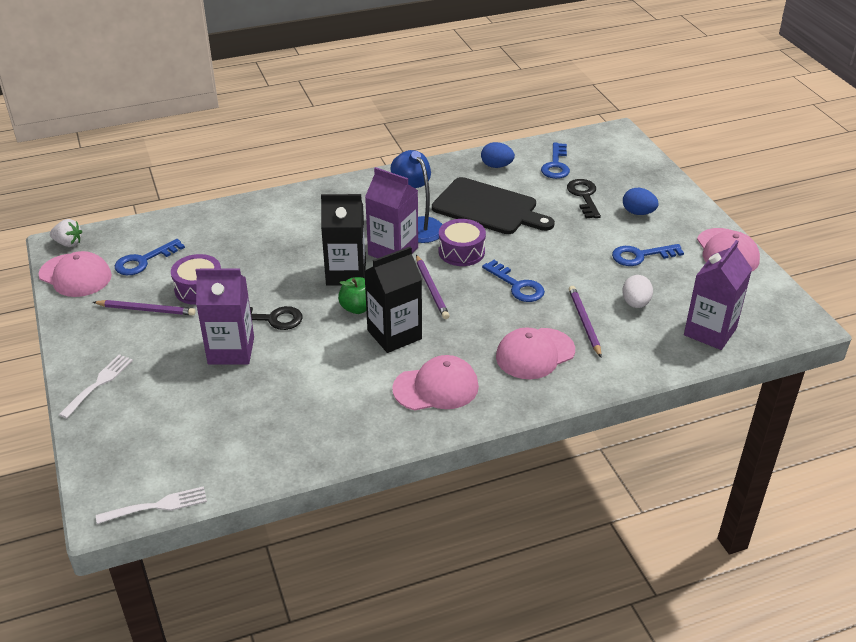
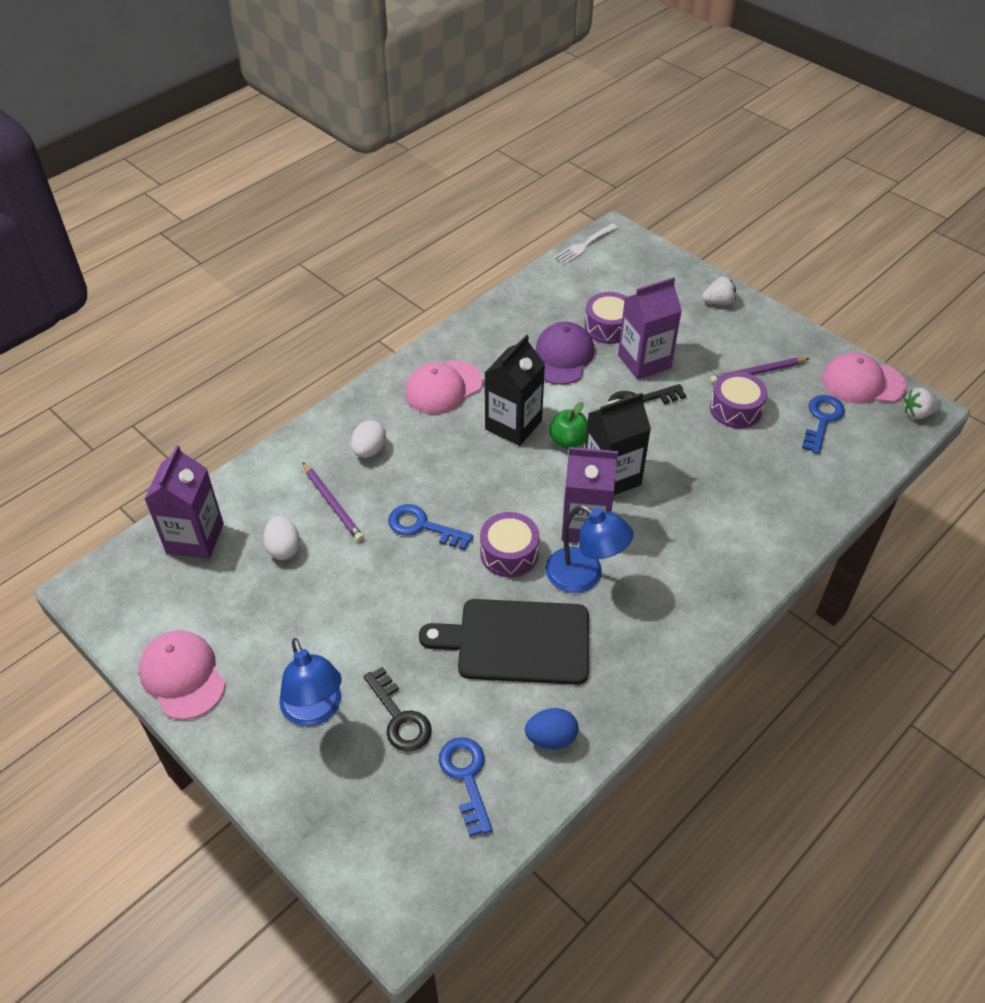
camera: 155 degrees right, 10 degrees up
(99, 384) = (718, 302): white fork -> white strawberry
(230, 395) = (608, 327): none -> purple drum
(301, 380) = (562, 357): none -> purple cap
(431, 289) = (511, 490): purple pencil -> none
(535, 354) = (369, 450): pink cap -> white egg
(638, 213) = (315, 711): blue egg -> blue lamp
(640, 256) = (294, 626): blue key -> none

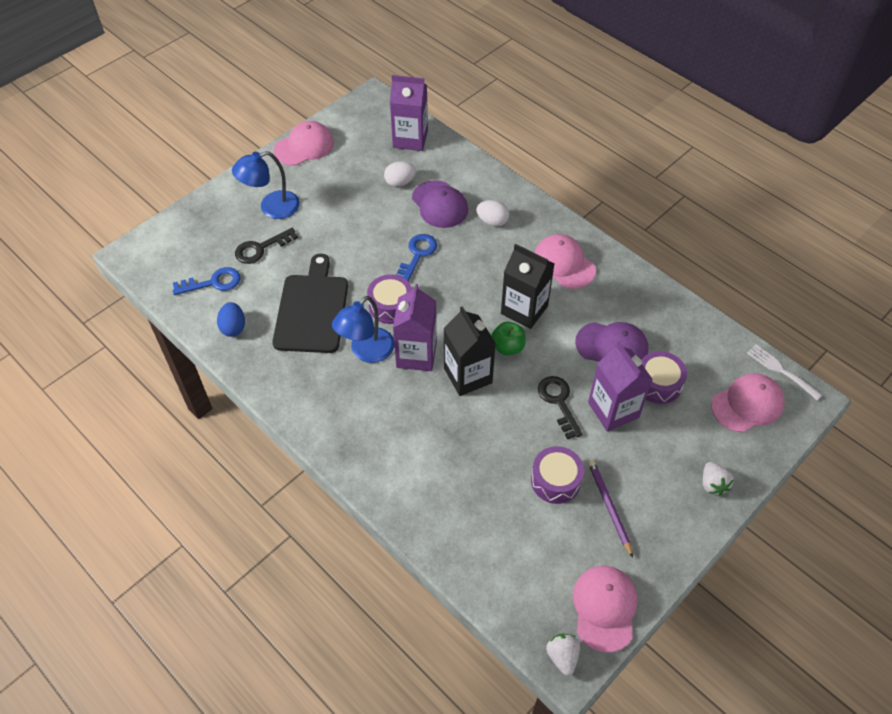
camera: 90 degrees right, 5 degrees up
(333, 504) = (439, 204): purple pencil -> purple cap
(626, 270) = (747, 404): none -> pink cap
(822, 420) = (546, 557): blue key -> none

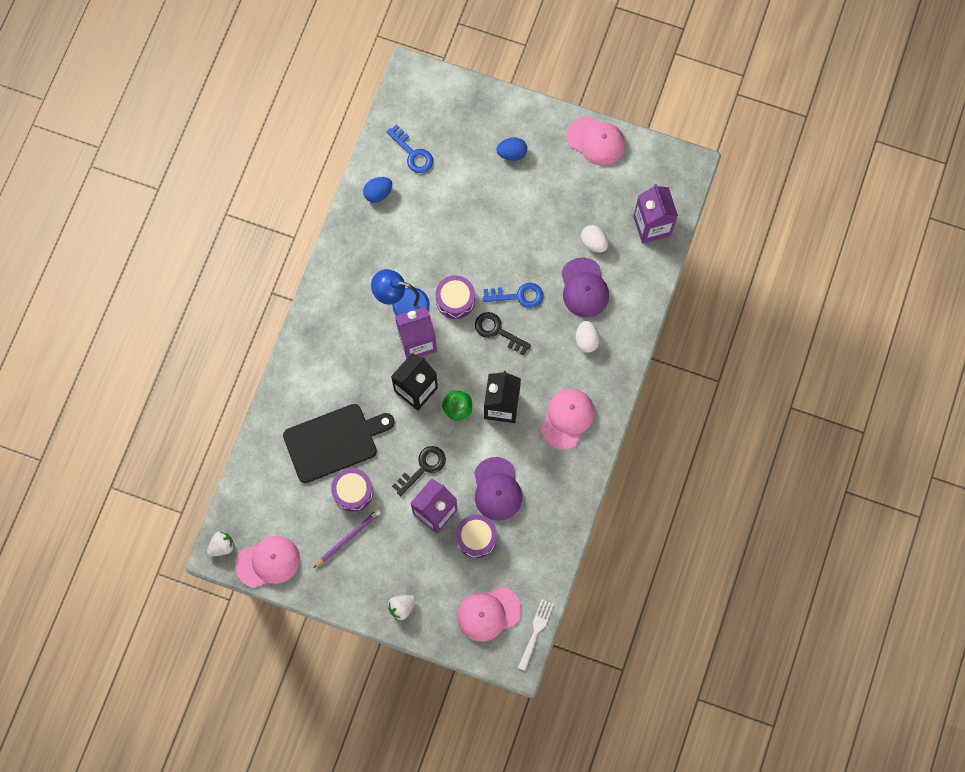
camera: 65 degrees right, 20 degrees up
(261, 248) = (464, 169): black key -> black key (497, 331)
(271, 208) = (512, 153): blue lamp -> blue egg
(311, 310) = (422, 242): black cutting board -> black cutting board (334, 441)
(439, 204) = (584, 288): purple cap -> purple cap turned 45 degrees counterclockwise
(747, 404) = (488, 613): pink cap -> pink cap turned 120 degrees clockwise

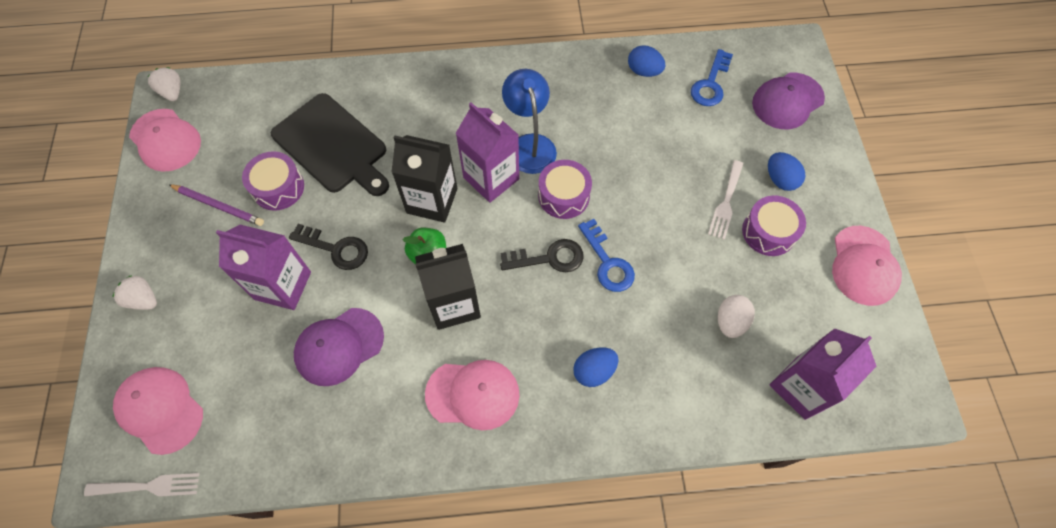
camera: 65 degrees right, 10 degrees down
(222, 546) = (172, 92): white strawberry -> white strawberry turned 150 degrees counterclockwise
(476, 538) = (263, 349): purple drum -> purple drum (768, 232)
(497, 331) = (549, 258): black key -> black key turned 75 degrees clockwise
(511, 198) = (726, 202): none -> white fork
(584, 288) = (663, 336): purple cap -> purple cap (787, 101)
(586, 340) = (594, 371): white egg -> blue egg

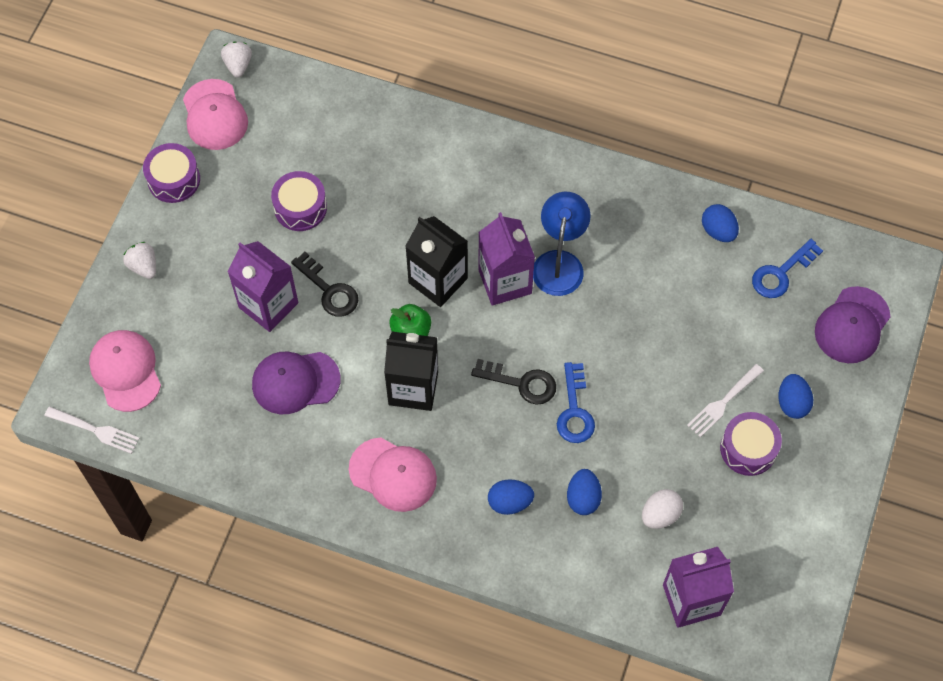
camera: 25 degrees right, 0 degrees up
(218, 206) = (239, 203): purple pencil -> none
(332, 145) = (368, 185): black cutting board -> none
(563, 196) = (566, 329): purple drum -> purple drum (174, 179)
(656, 337) = (583, 498): none -> blue egg
(787, 101) = (852, 325): purple cap -> purple cap turned 45 degrees counterclockwise
(863, 265) = (822, 521): pink cap -> none

